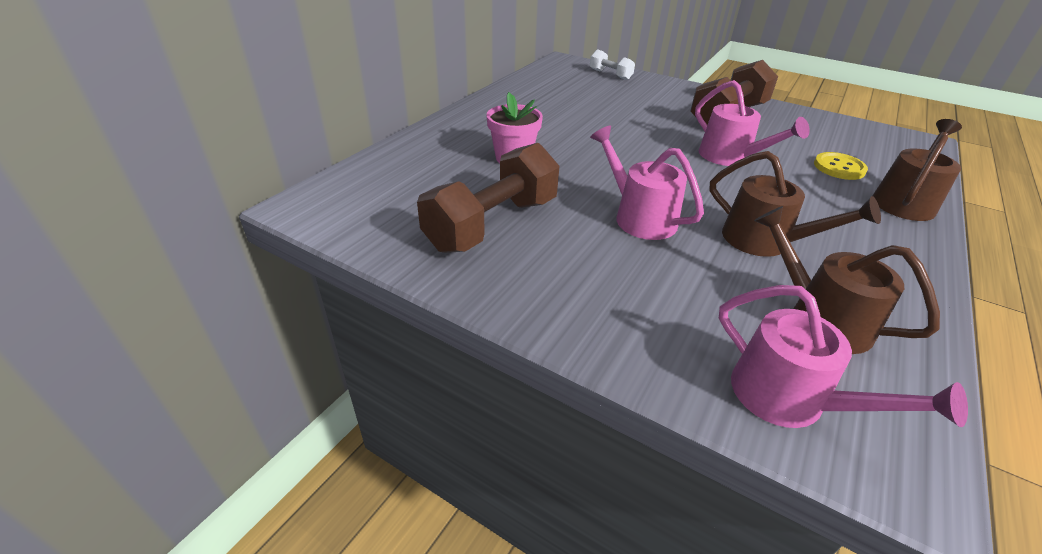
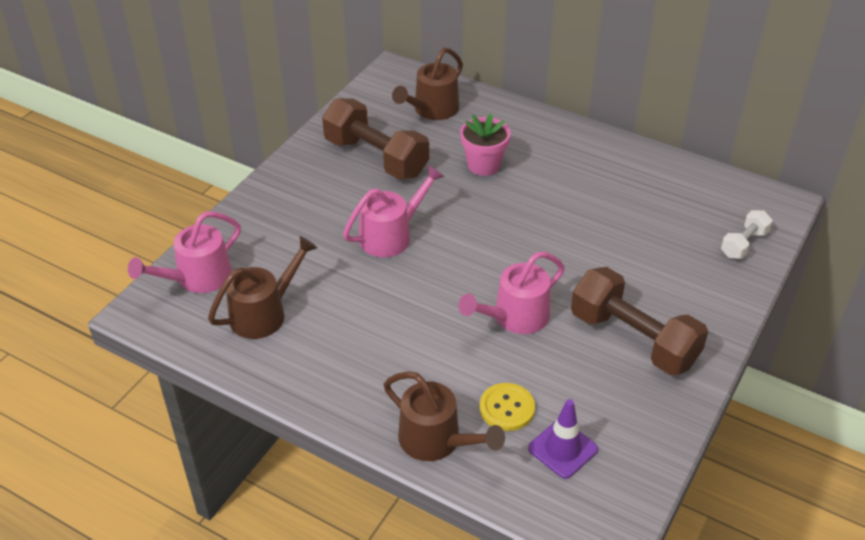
camera: 90 degrees right, 5 degrees up
(765, 241) = (358, 307): brown watering can -> brown watering can (432, 110)
(860, 149) = (562, 449): none -> purple traffic cone

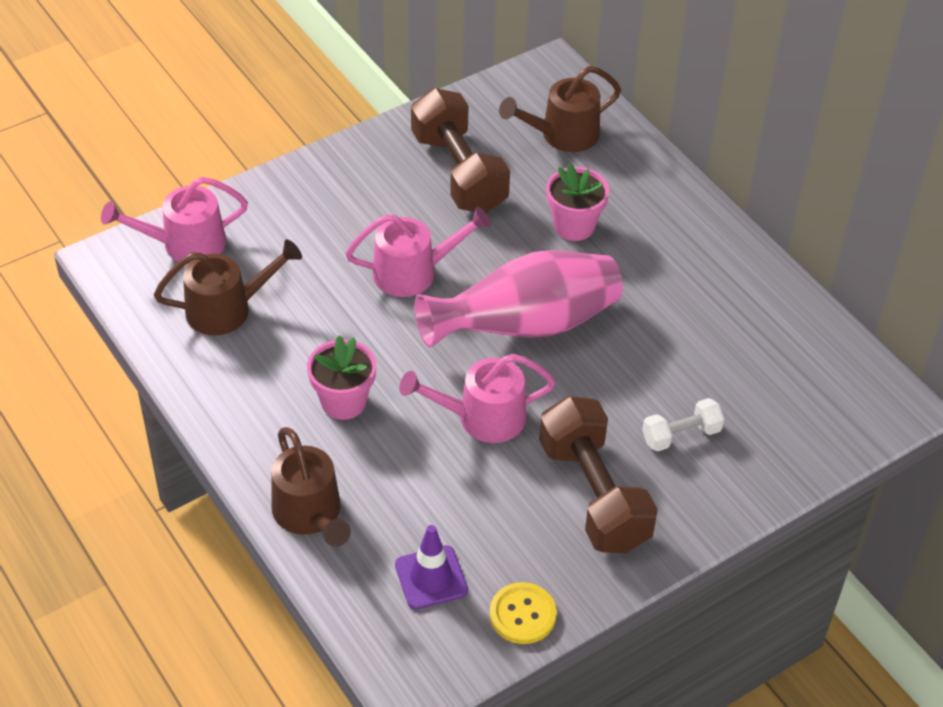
camera: 25 degrees right, 5 degrees up
(403, 346) = (343, 402): none -> pink flower pot
(499, 242) = (526, 326): none -> pink vase
(507, 408) = (404, 511): yellow button -> yellow button (522, 614)
(743, 244) = (809, 437): white dumbbell -> white dumbbell (681, 435)

